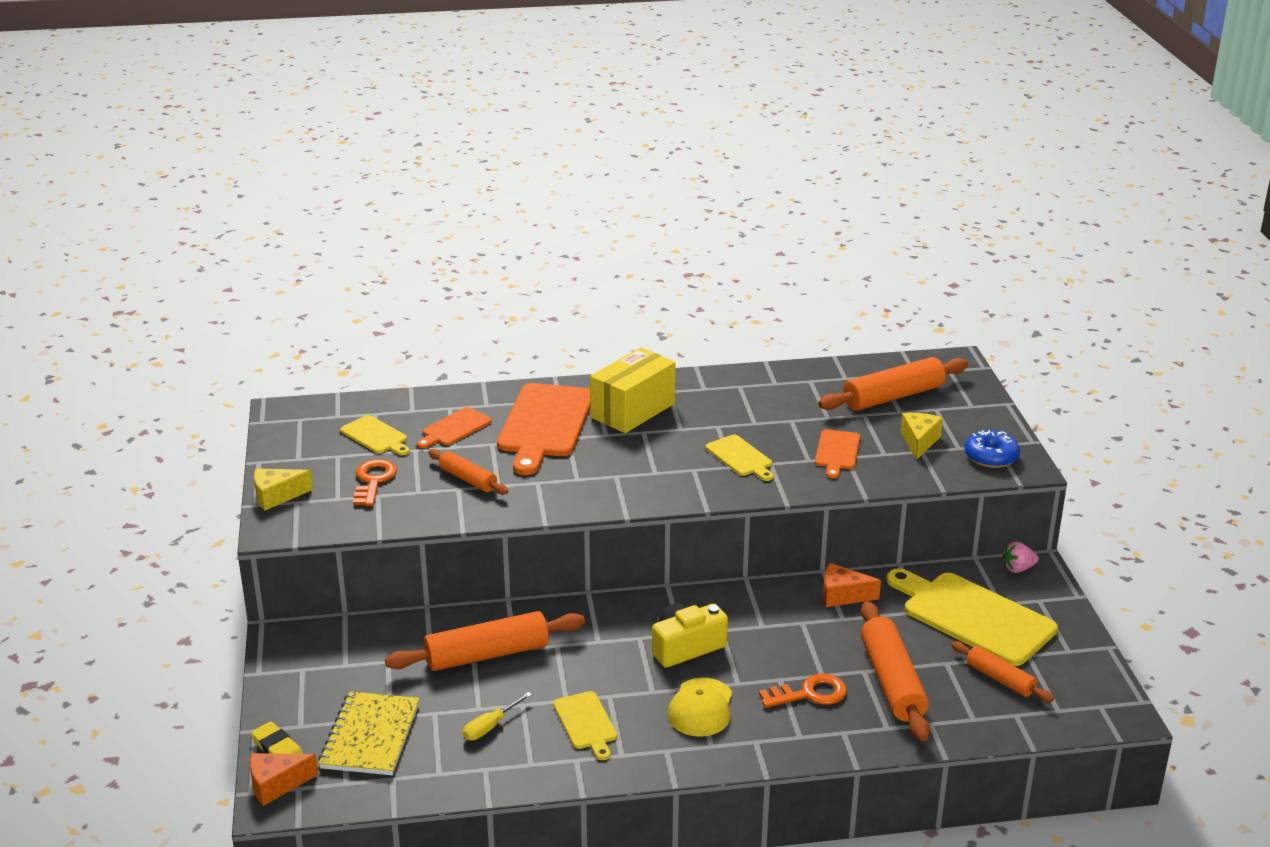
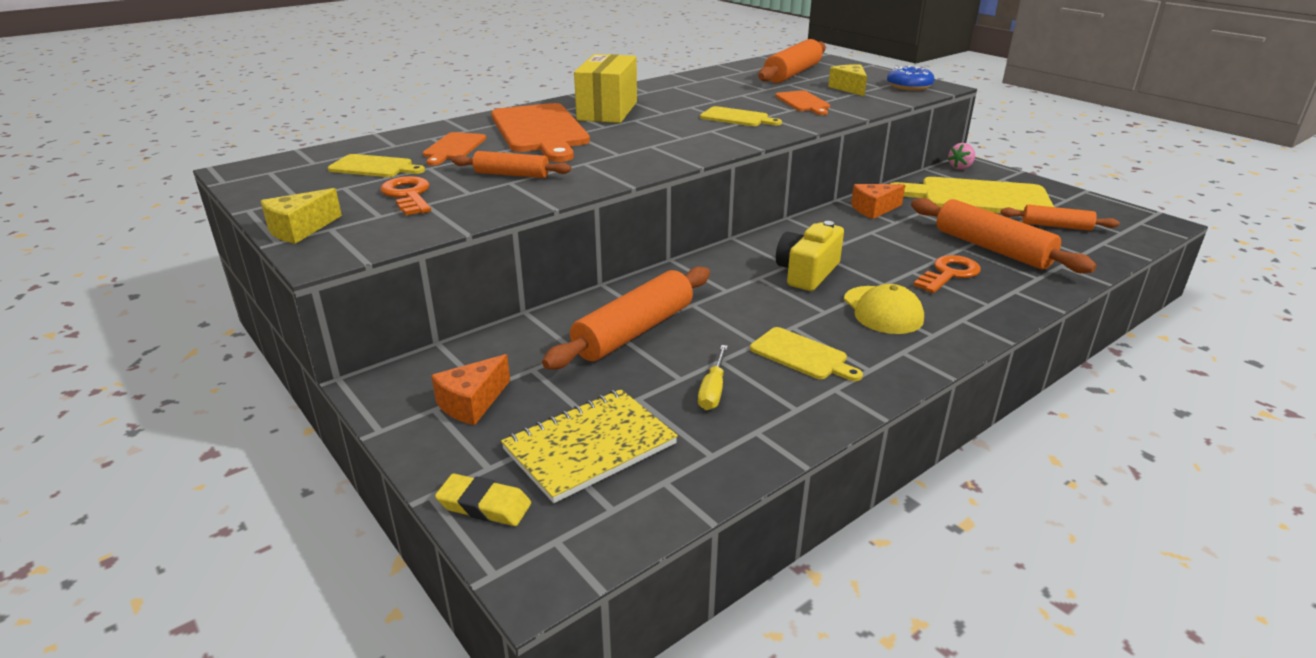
camera: 30 degrees left, 0 degrees up
(276, 785) = (522, 549): orange cheese -> orange cheese (472, 403)
(370, 736) = (590, 447): yellow notebook -> yellow notebook turned 75 degrees clockwise

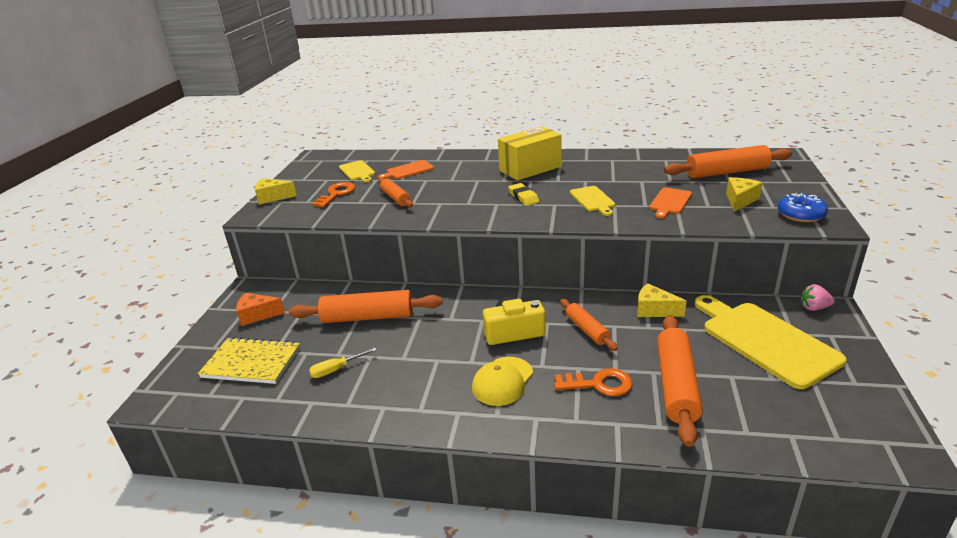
camera: 50 degrees right, 0 degrees up
(484, 505) = (186, 362): yellow eraser -> yellow eraser (523, 197)
(540, 130) = (467, 172): orange cutting board -> none
(801, 355) = (407, 378): yellow cutting board -> none
(874, 209) = (654, 310): orange cheese -> yellow cheese
(1056, 226) = (781, 399): orange rolling pin -> orange rolling pin (587, 330)

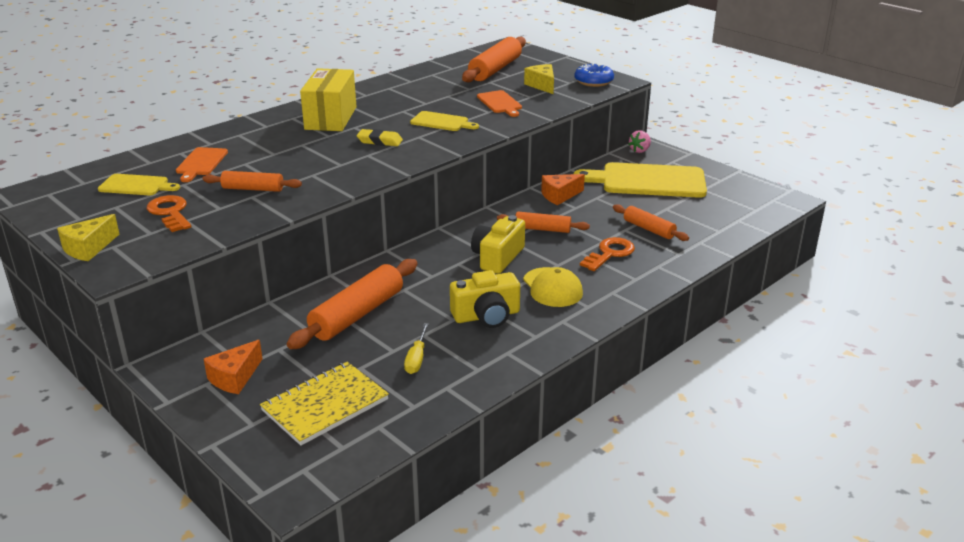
camera: 55 degrees left, 0 degrees up
(424, 370) = (486, 316): none -> yellow camera
(654, 310) = (559, 196): yellow cheese -> orange cheese
(676, 385) = (649, 229): orange rolling pin -> orange rolling pin, size x0.58

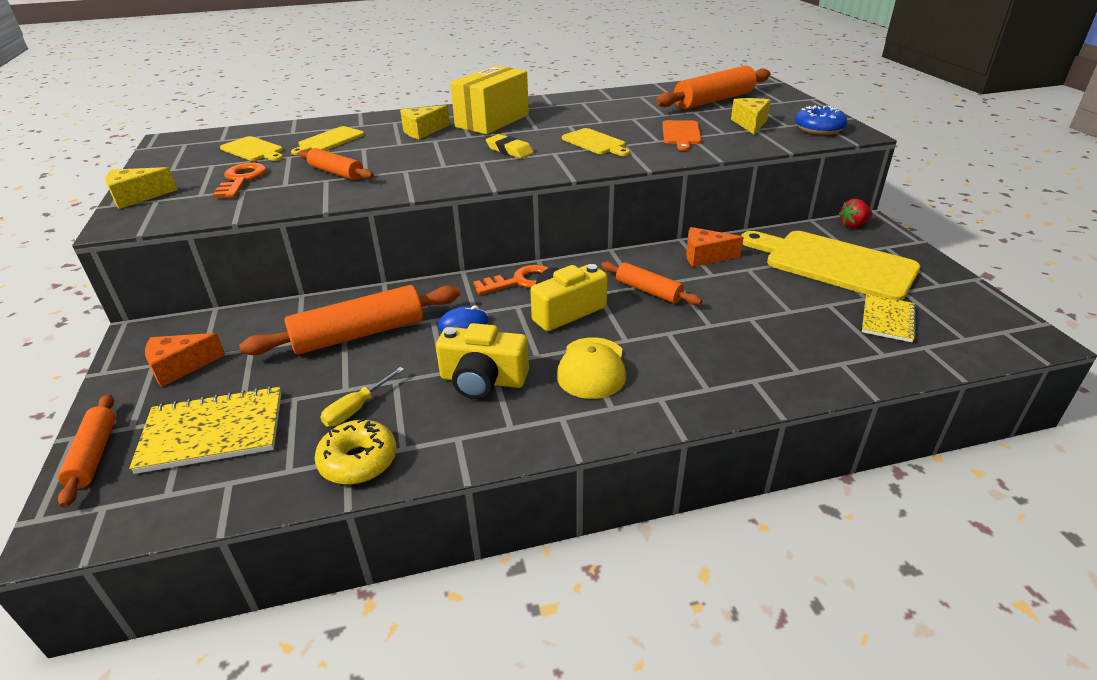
camera: 30 degrees right, 5 degrees up
(201, 163) = (329, 141): orange cutting board -> yellow cutting board
(279, 138) = (422, 131): none -> yellow cheese
(431, 286) = (463, 324): none -> blue mouse
(456, 385) = (358, 461): none -> yellow donut
(610, 253) = (703, 344): orange key -> orange key (521, 281)
(640, 150) = (853, 225): pink strawberry -> red strawberry
(649, 229) = (783, 326): orange rolling pin -> orange rolling pin (94, 455)
(706, 209) = (887, 320): none -> yellow notebook

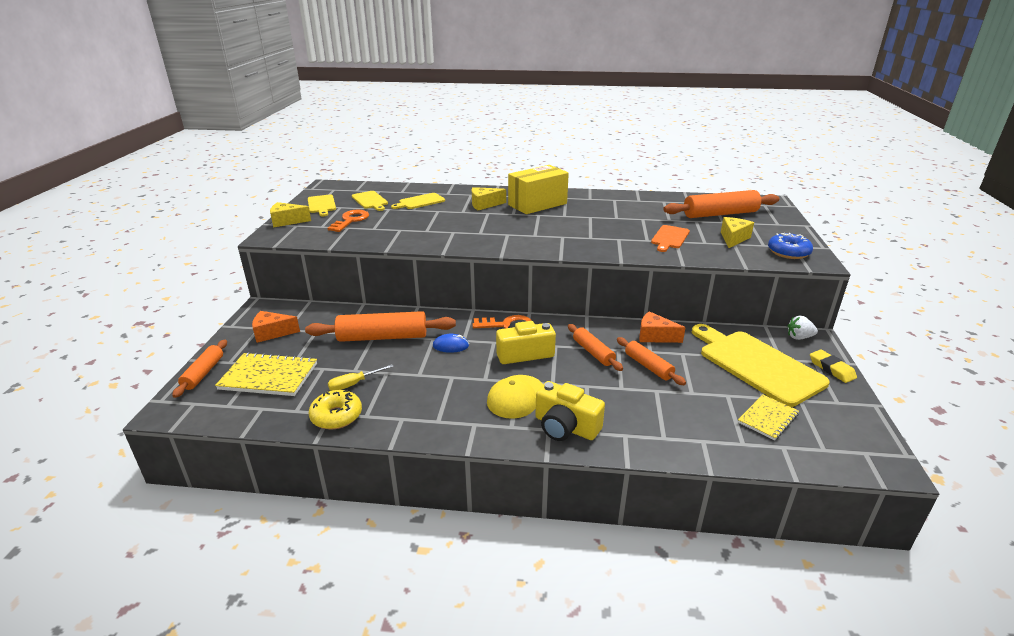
camera: 20 degrees right, 5 degrees down
(336, 173) = (409, 226): orange rolling pin -> orange rolling pin (648, 366)
(483, 380) = (440, 386): yellow camera -> yellow camera (565, 427)
(509, 150) = (532, 229): yellow eraser -> yellow eraser (831, 369)
(595, 143) = (598, 234): yellow cutting board -> yellow cutting board (321, 205)
(853, 225) = (799, 337): red strawberry -> white strawberry

